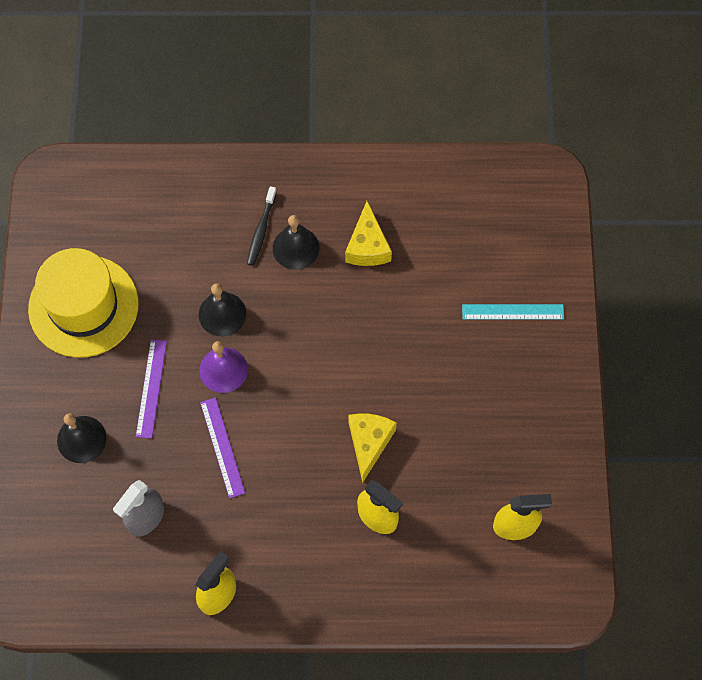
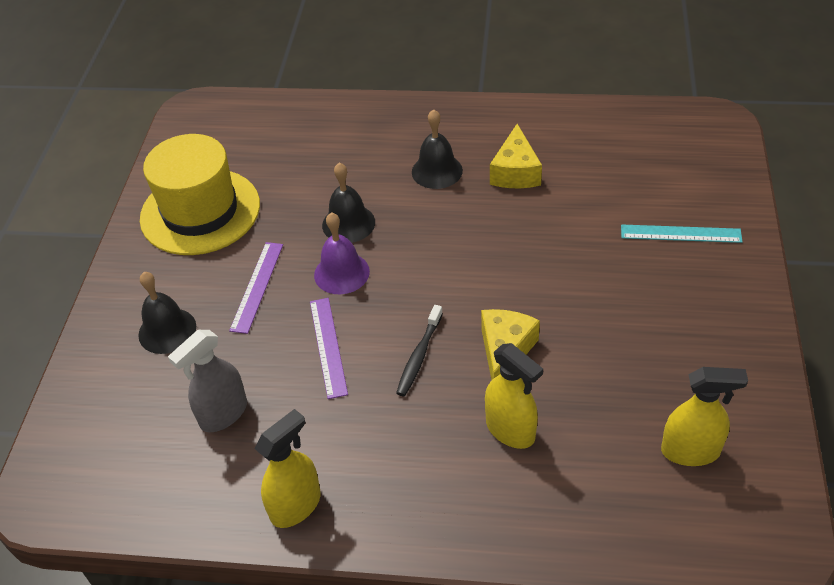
camera: 10 degrees right, 20 degrees down
(261, 230) = (401, 156): black toothbrush -> black toothbrush (419, 356)

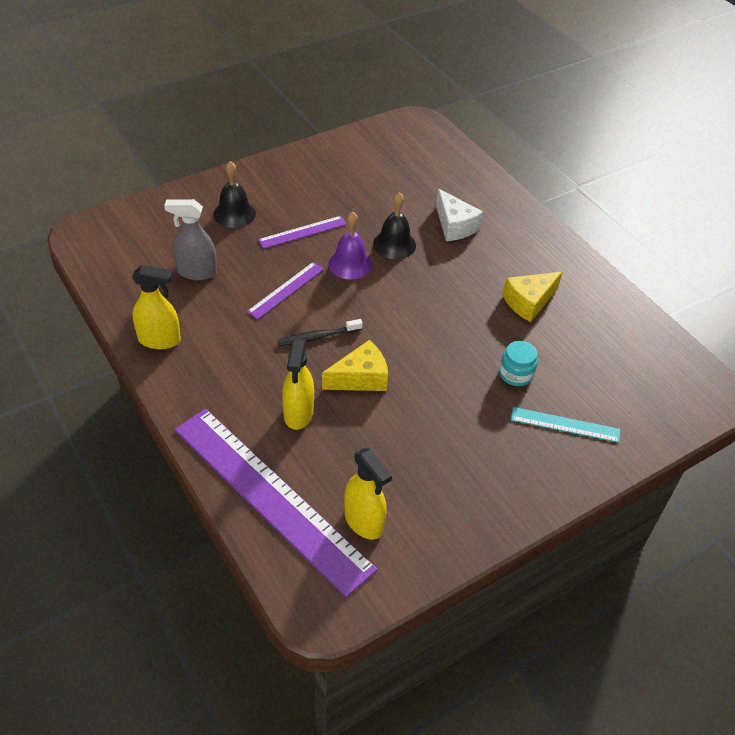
camera: 45 degrees right, 0 degrees up
(200, 211) = (336, 174): yellow hat -> none
(368, 165) = (454, 226): none -> white cheese
(437, 171) = (486, 261): black bell -> none
(595, 232) = (516, 374): none -> turquoise jar
(604, 516) = (270, 497): none -> purple ruler
(680, 234) = (565, 425): turquoise ruler -> turquoise ruler turned 45 degrees counterclockwise

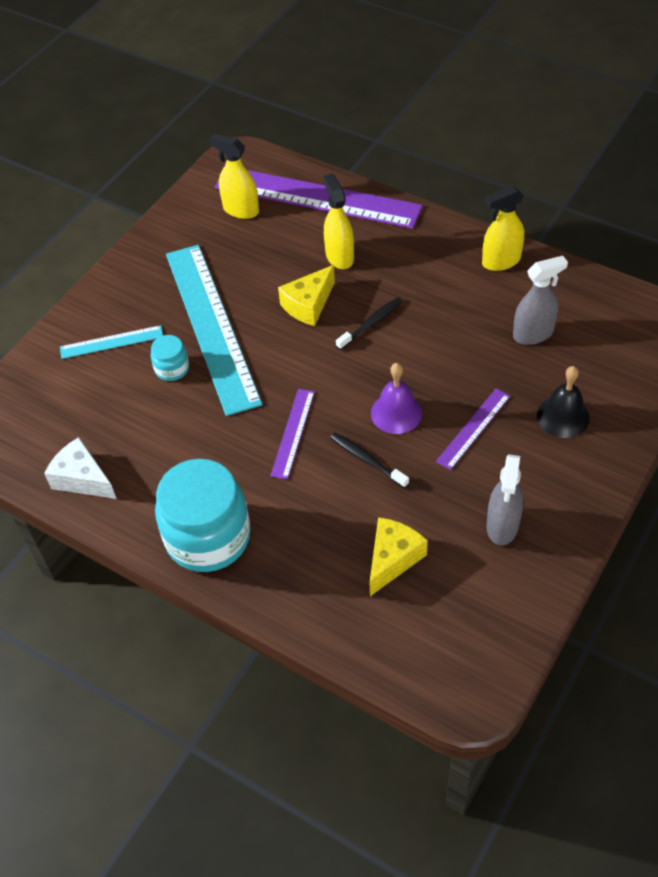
camera: 160 degrees right, 5 degrees up
(286, 290) = (435, 355): purple ruler -> purple ruler (293, 433)
(333, 177) = (502, 526): none -> grey spray bottle
(394, 244) = (367, 460): black bell -> black toothbrush
(454, 226) = (315, 520): white cheese -> white cheese (82, 479)
(462, 398) = (211, 326): none -> turquoise ruler
(529, 302) = (188, 453): yellow cheese -> yellow cheese (392, 559)
(536, 245) = (208, 537): none -> turquoise jar

